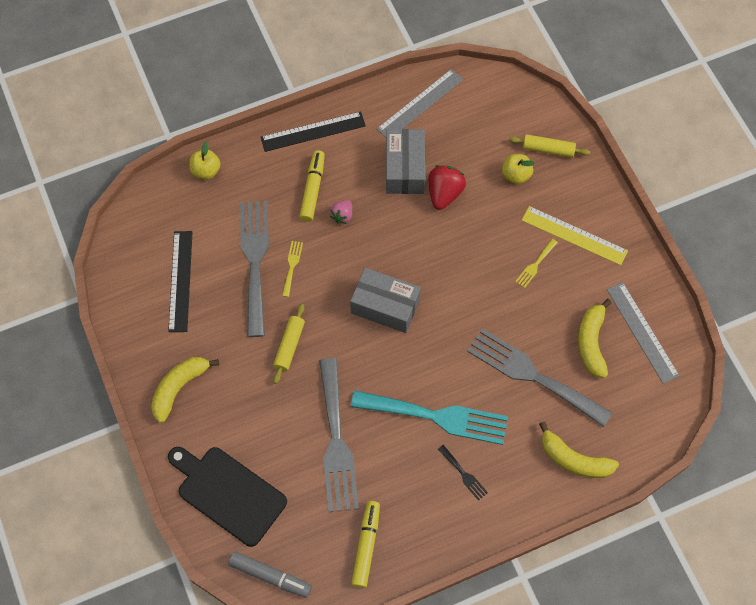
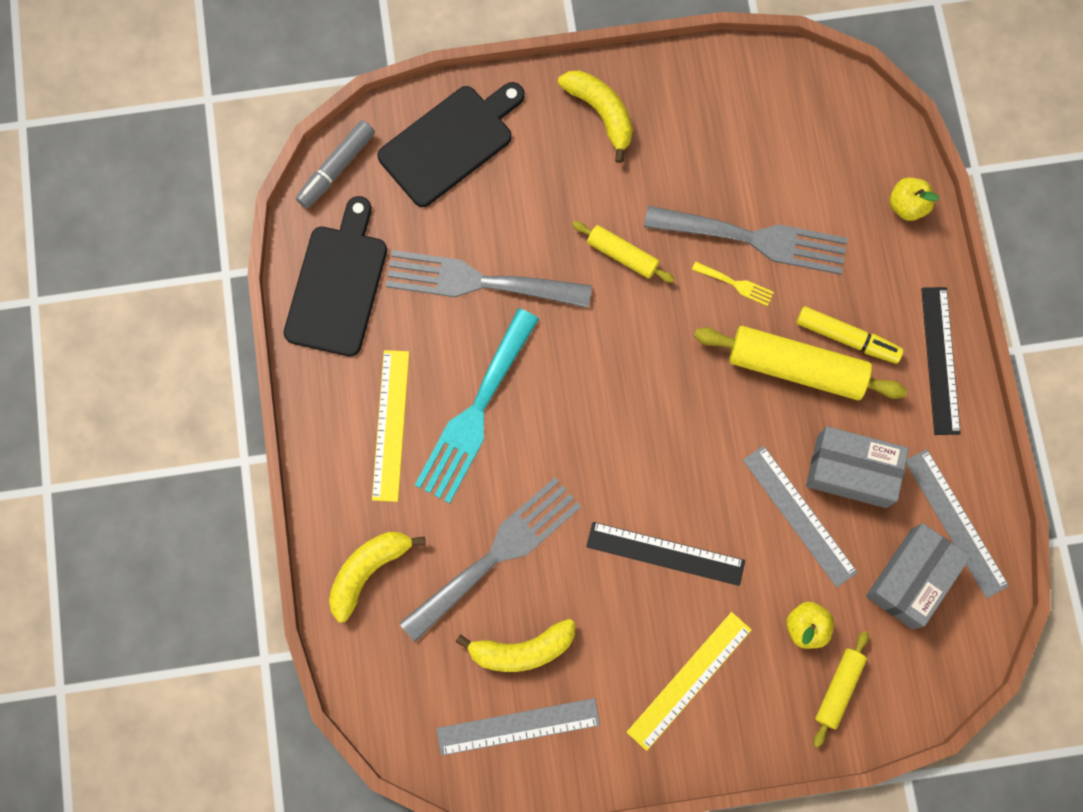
camera: 105 degrees right, 10 degrees up
(180, 281) = (748, 142): black ruler -> black ruler (665, 553)
(342, 216) = (796, 367): pink strawberry -> yellow rolling pin
(366, 545) = (338, 284): yellow marker -> black cutting board
(385, 306) = (647, 389): grey box -> grey box (911, 579)
(444, 193) = (799, 516): red strawberry -> grey ruler
(464, 474) = (391, 425): black fork -> yellow ruler
(535, 265) = (657, 609): yellow fork -> none
(591, 342) = (522, 650): yellow banana -> yellow banana turned 150 degrees clockwise

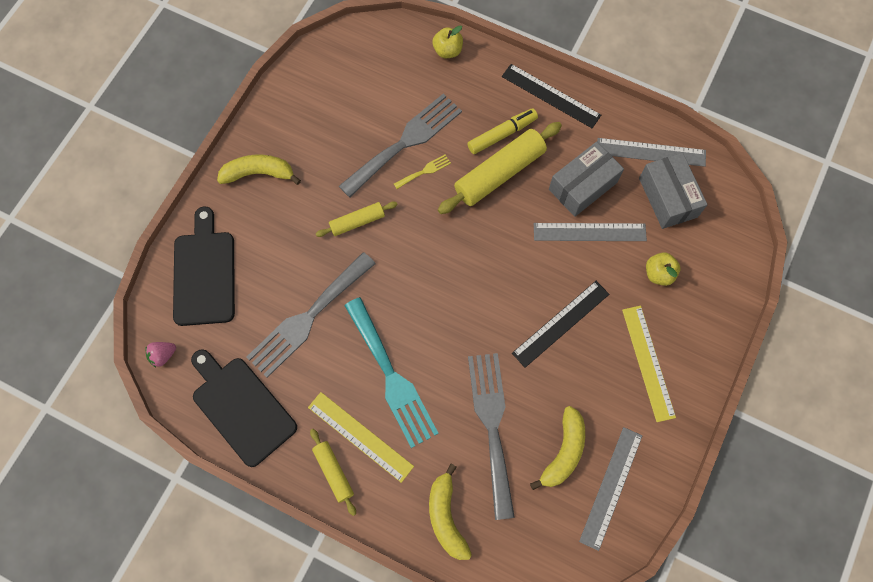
camera: 55 degrees left, 5 degrees down
(336, 168) = (163, 355): grey marker -> pink strawberry
(839, 689) = (707, 281): yellow rolling pin -> yellow rolling pin (334, 472)

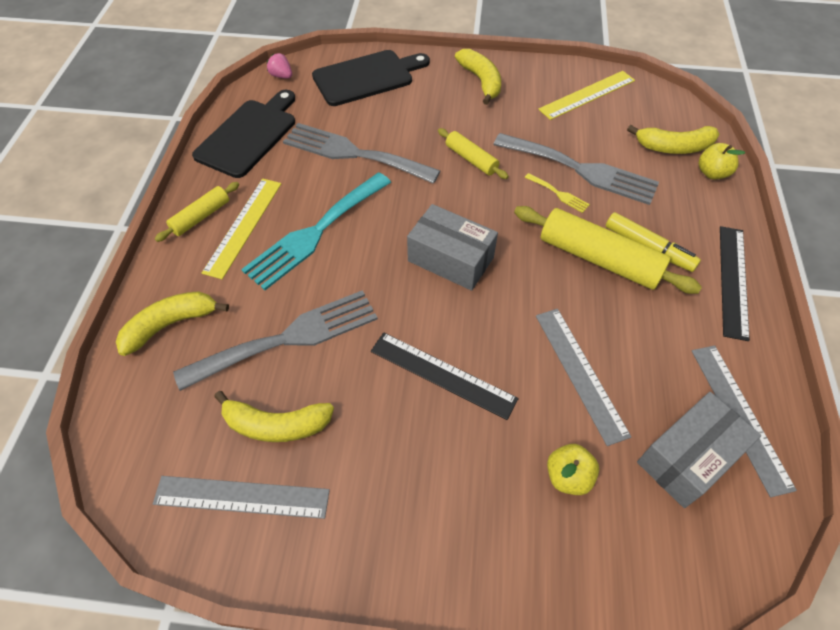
camera: 70 degrees right, 15 degrees down
(409, 62) = (674, 147): none -> yellow banana
(583, 186) = (638, 348): grey box -> grey box (451, 259)
(648, 362) = (432, 498): yellow ruler -> yellow ruler (587, 95)

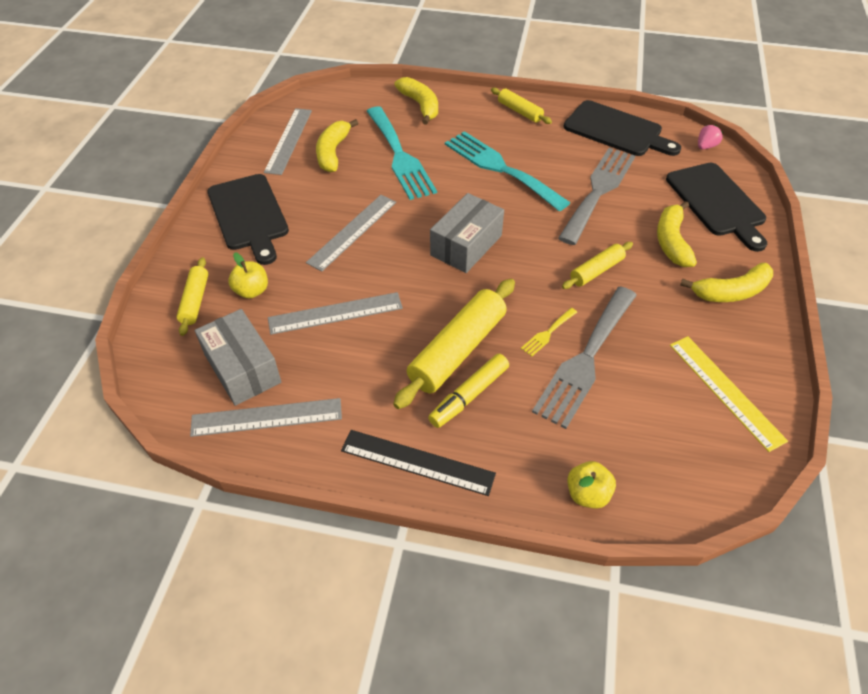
camera: 95 degrees right, 5 degrees down
(243, 226) = (509, 132): yellow ruler -> none
(288, 338) = (400, 156): grey fork -> turquoise fork
(424, 517) = (249, 215): none -> black cutting board
(442, 374) = (352, 231): black ruler -> grey ruler
(603, 549) = (195, 301): none -> yellow rolling pin
(674, 147) = (633, 463): yellow banana -> yellow banana (671, 241)

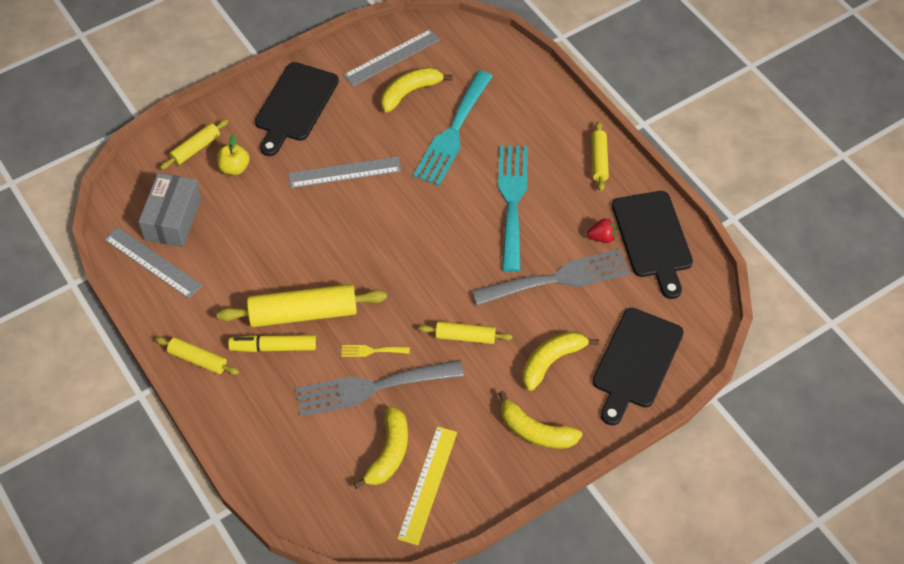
camera: 45 degrees right, 5 degrees up
(335, 313) = (264, 226): grey ruler -> none
(417, 462) = (198, 360): black ruler -> yellow rolling pin
(420, 105) = (527, 95): yellow banana -> yellow banana (389, 453)
(466, 245) = (404, 244): grey box -> none
(587, 150) = (601, 237): none -> red strawberry
(587, 494) = (262, 461): yellow apple -> none
(705, 146) = (705, 311): pink strawberry -> none

